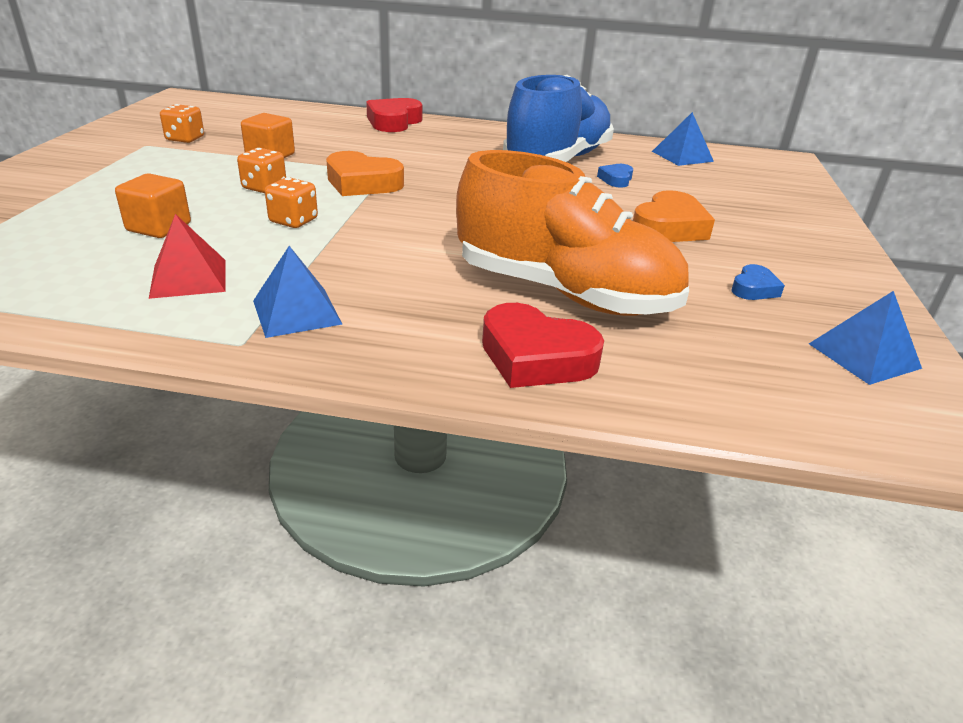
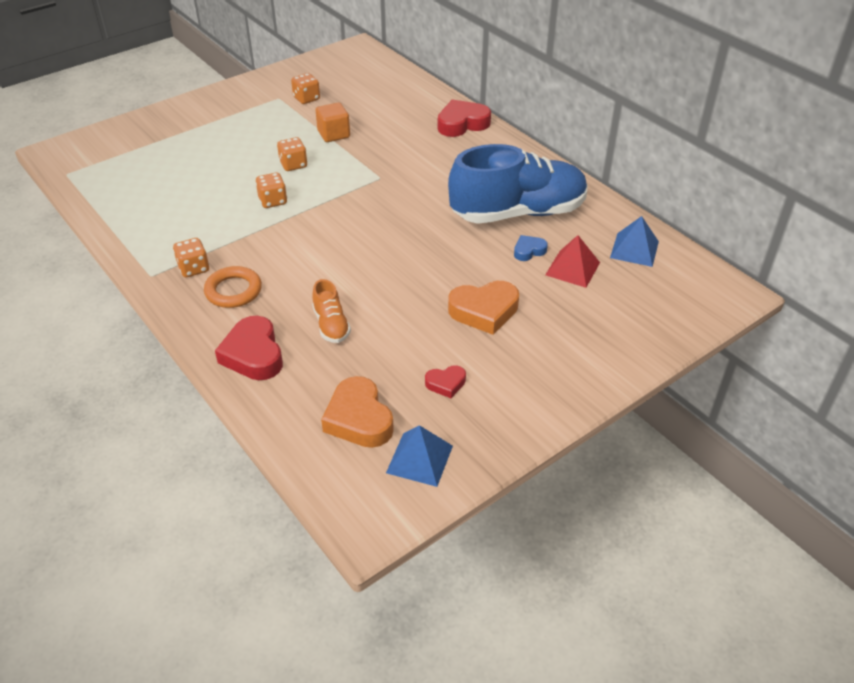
camera: 45 degrees right, 10 degrees up
(159, 227) = (206, 178): orange cube -> none
(188, 278) = (178, 222): red pyramid -> red pyramid (572, 268)
(297, 312) = (194, 268): blue pyramid -> orange dice
(362, 183) = (352, 183): orange heart -> orange heart (359, 419)
(394, 311) = (233, 291): none -> orange ring
(564, 293) = (331, 325): orange shoe -> orange shoe, size x0.42
(754, 288) = (446, 384): blue heart -> red heart

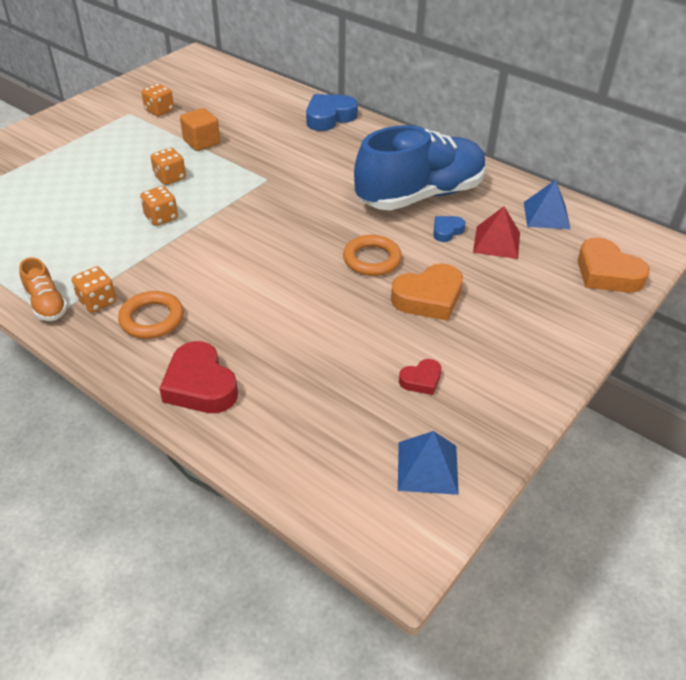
camera: 15 degrees left, 0 degrees up
(331, 325) = (274, 338): orange shoe -> orange shoe (47, 304)
(359, 419) = (344, 435): orange heart -> orange heart (607, 273)
(446, 267) = (372, 259): none -> orange ring
(462, 124) = (329, 117): red heart -> blue heart

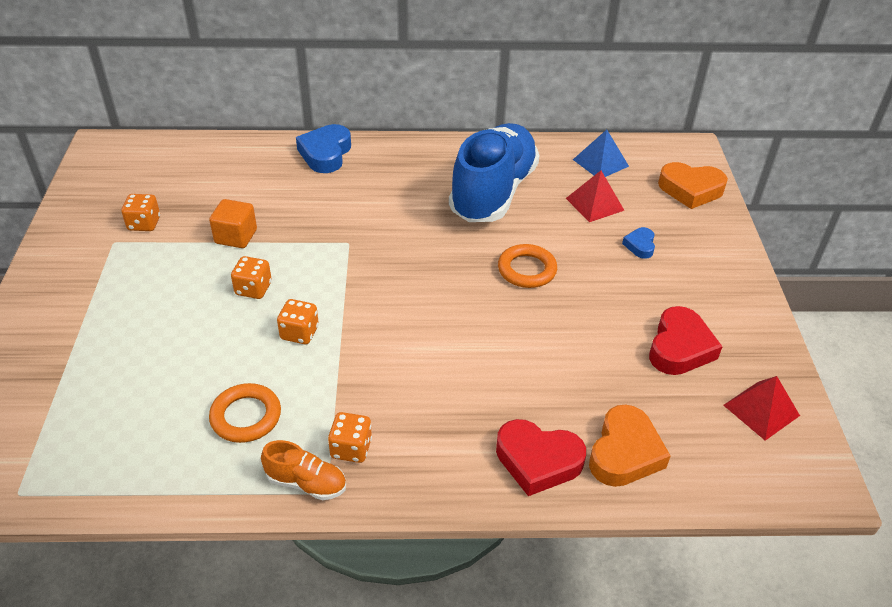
camera: 40 degrees left, 0 degrees up
(152, 319) = (422, 432): orange ring -> orange ring (246, 416)
(421, 380) = (679, 347): red heart -> red heart, size x1.86
(427, 467) = (761, 410): blue pyramid -> red pyramid
(428, 298) = (605, 278): orange heart -> orange heart (624, 453)
(447, 231) = (550, 214): blue heart -> blue heart (640, 245)

